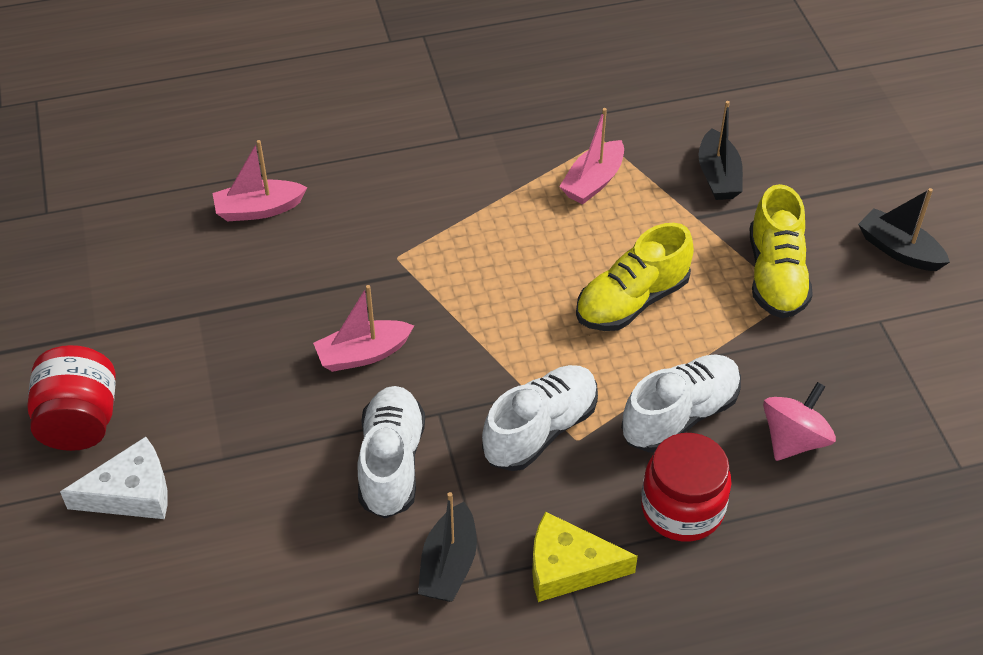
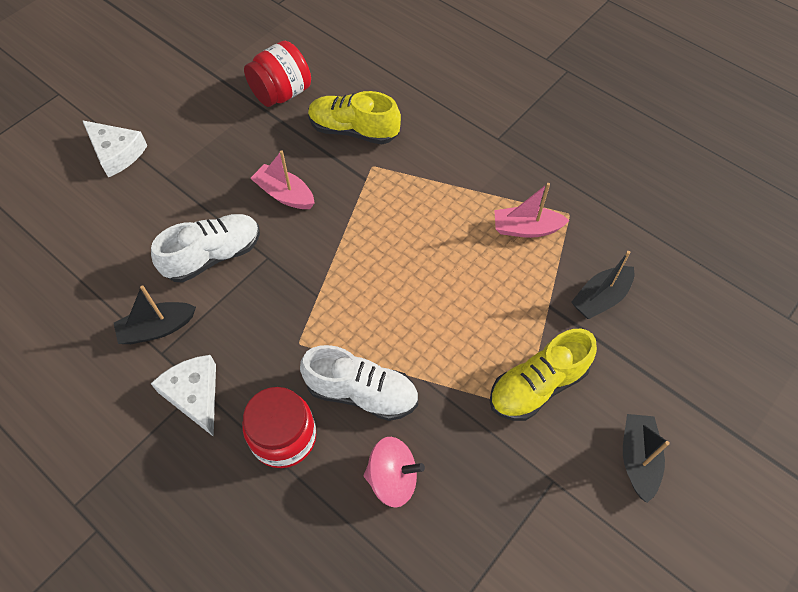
camera: 55 degrees right, 10 degrees up
(80, 421) = (149, 104): red jar -> red jar (281, 93)
(258, 209) = (354, 83): pink boat -> none
(540, 430) = (292, 318): white shoe -> none
(568, 567) = (194, 395): yellow cheese -> white cheese
(632, 301) = (439, 309): yellow shoe -> yellow shoe (353, 130)

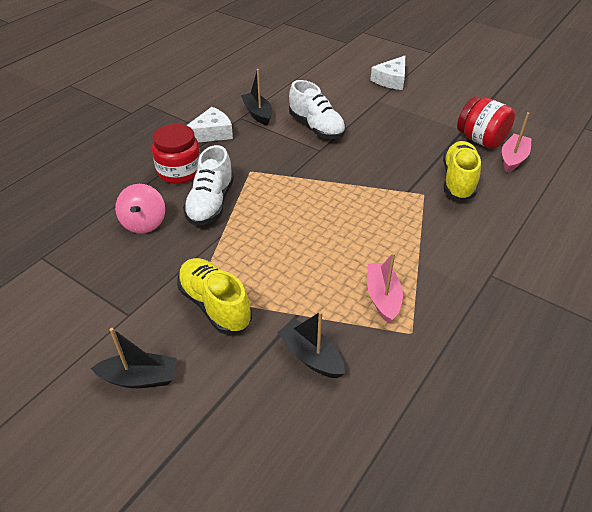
camera: 85 degrees right, 15 degrees down
(284, 194) = (378, 152): pink boat -> pink boat (513, 158)

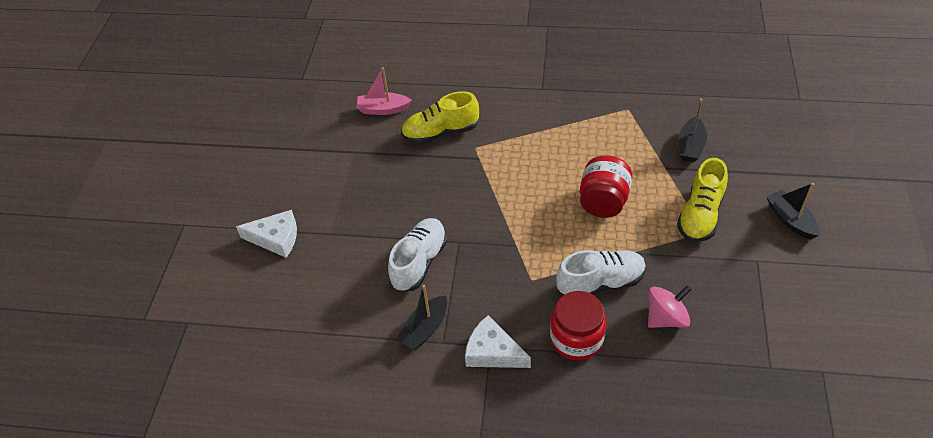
camera: 115 degrees left, 5 degrees up
(383, 297) = (610, 132): pink boat -> none
(480, 140) = (364, 135): red jar -> red jar (603, 202)

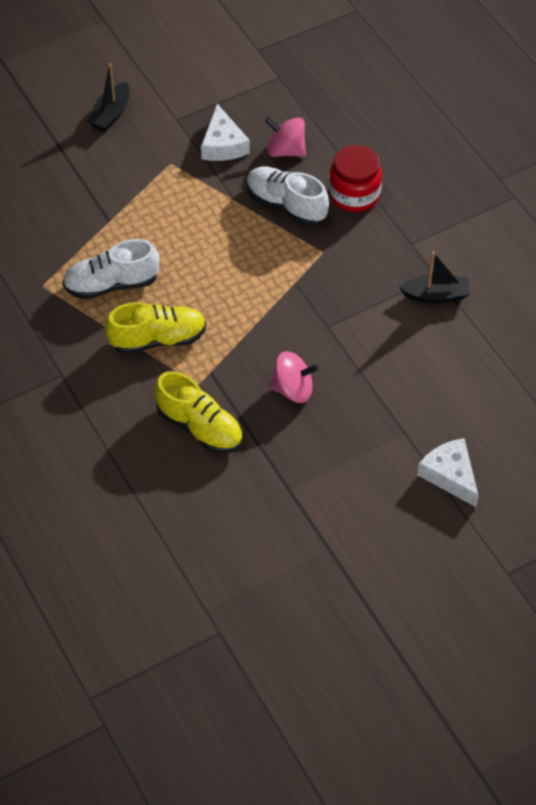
camera: 130 degrees left, 5 degrees up
(383, 109) = (205, 506): pink boat -> none
(419, 262) = (375, 341): white shoe -> white shoe (111, 284)
(424, 193) = (293, 389): none -> pink spinning top
(492, 352) = (414, 239): white cheese -> white cheese (223, 144)
(603, 202) = (190, 246): red jar -> none
(690, 146) = (64, 214): black boat -> none
(700, 215) = (152, 173): yellow shoe -> yellow shoe (158, 339)

